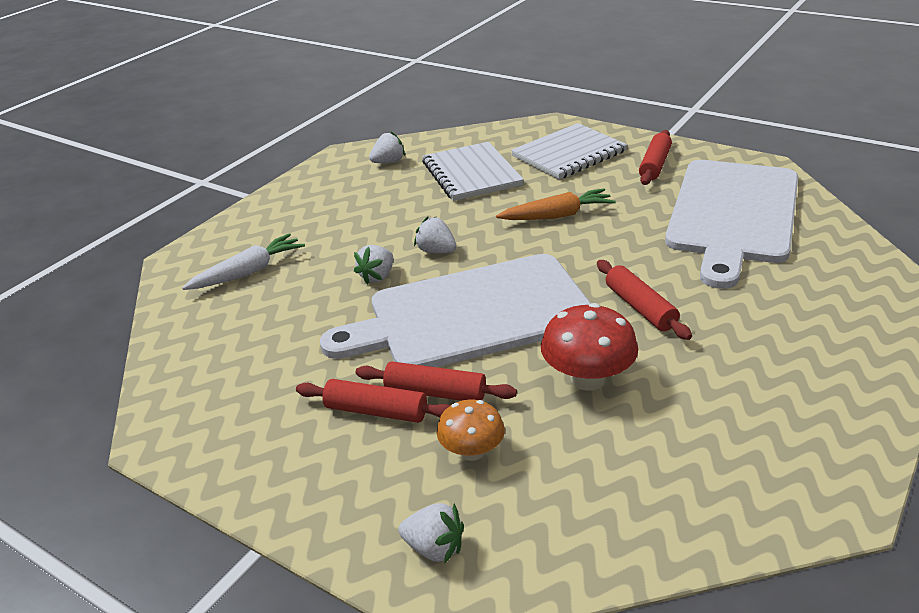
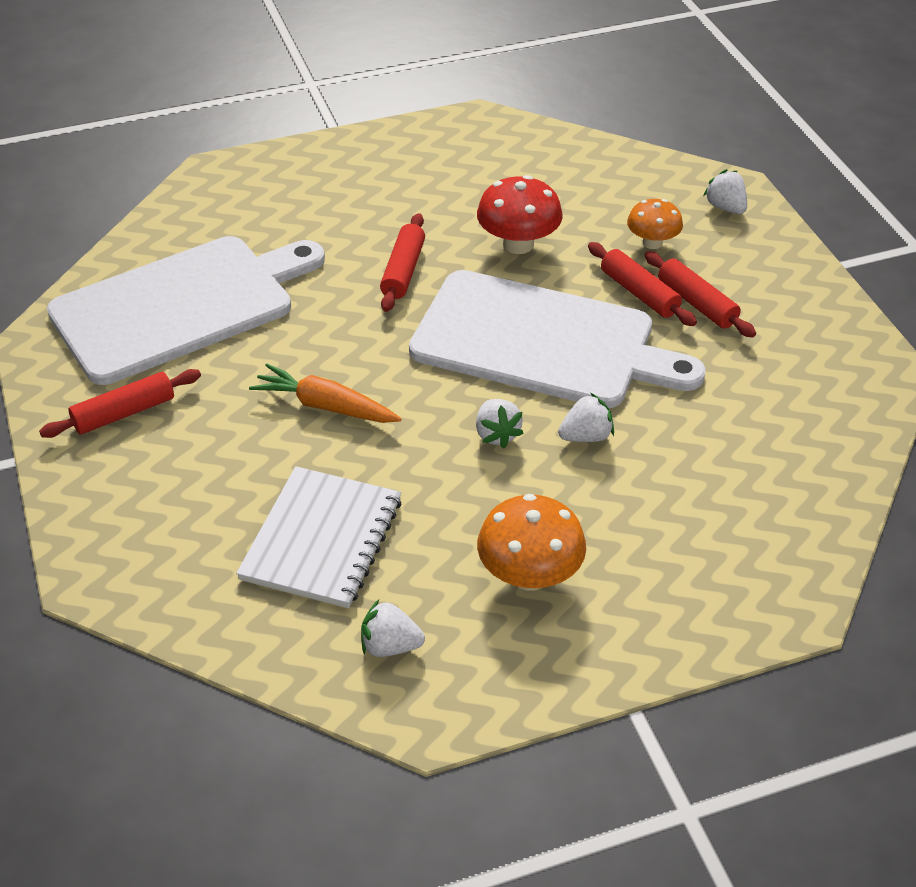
camera: 145 degrees left, 10 degrees up
(248, 272) = (719, 529): white carrot -> none
(346, 208) = (529, 575): none -> orange mushroom
(569, 154) = (171, 497): white notebook -> none

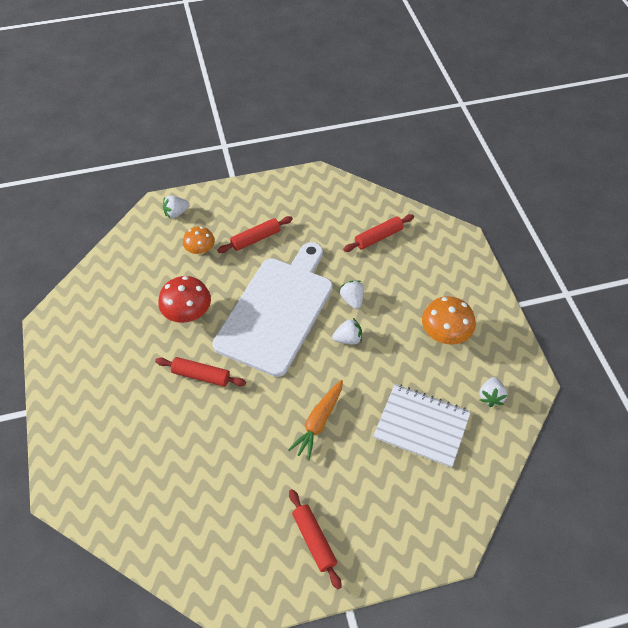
camera: 85 degrees left, 10 degrees up
(180, 306) = (212, 510): white cutting board -> none
(639, 293) = (243, 262): red rolling pin -> red rolling pin (378, 237)

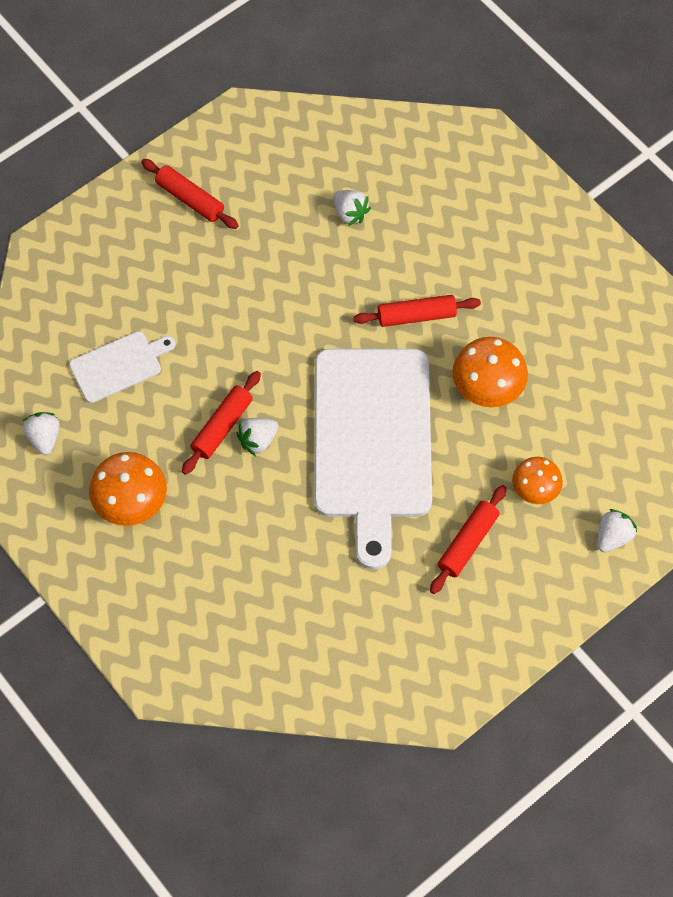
camera: 155 degrees right, 10 degrees up
(187, 313) = (487, 387): red mushroom -> orange mushroom
(318, 422) = (244, 319): orange carrot -> none
(352, 300) = (279, 501): white strawberry -> white strawberry (350, 213)
(378, 237) = (288, 626): red rolling pin -> red rolling pin (222, 426)
(421, 426) = (119, 365): white notebook -> white cutting board

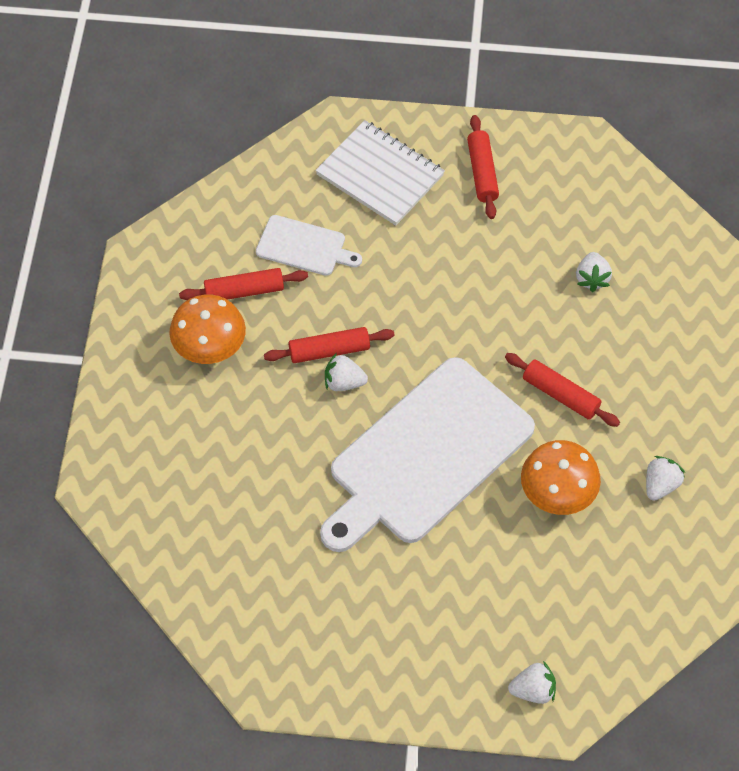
camera: 45 degrees right, 5 degrees down
(44, 438) = (200, 253): white strawberry -> white strawberry (660, 485)
(116, 263) = (380, 175): none -> white notebook
(467, 543) = (416, 592): red rolling pin -> red rolling pin (244, 291)
(535, 489) = (511, 600): orange mushroom -> none

